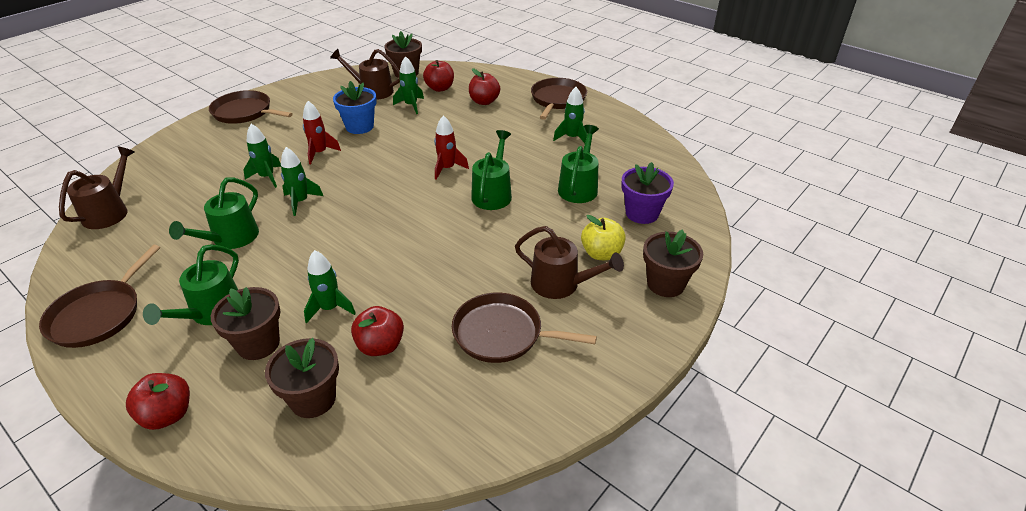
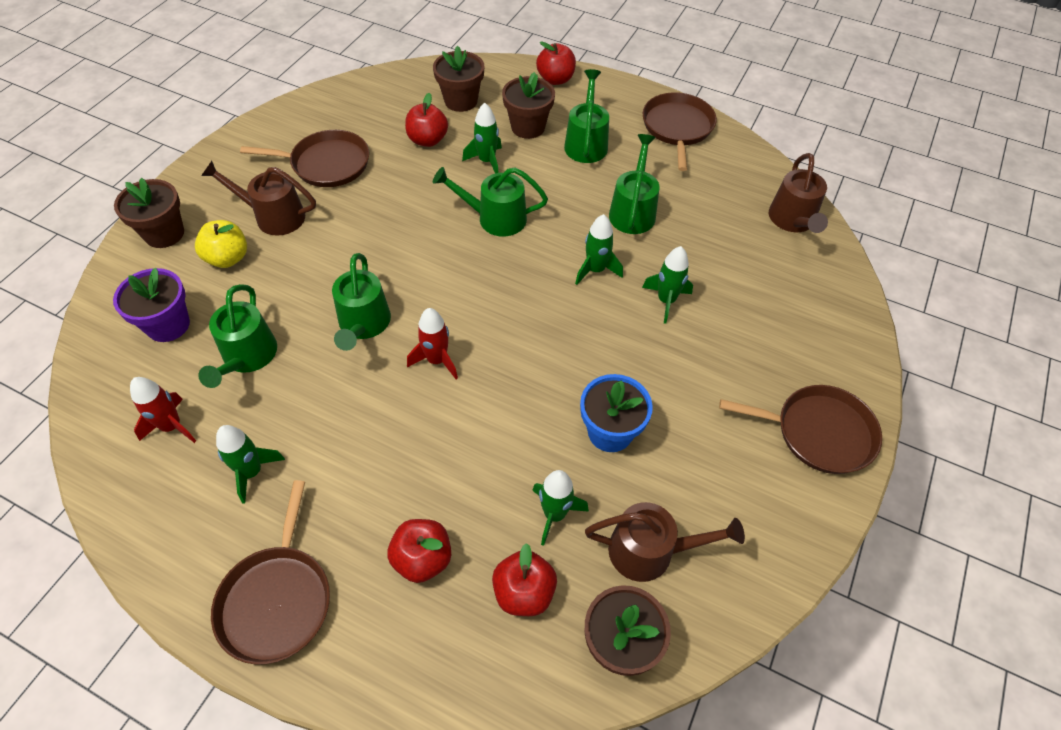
camera: 165 degrees right, 15 degrees up
(320, 153) = (630, 358): red rocket -> red rocket (172, 426)
(355, 251) = (494, 218): none -> green watering can

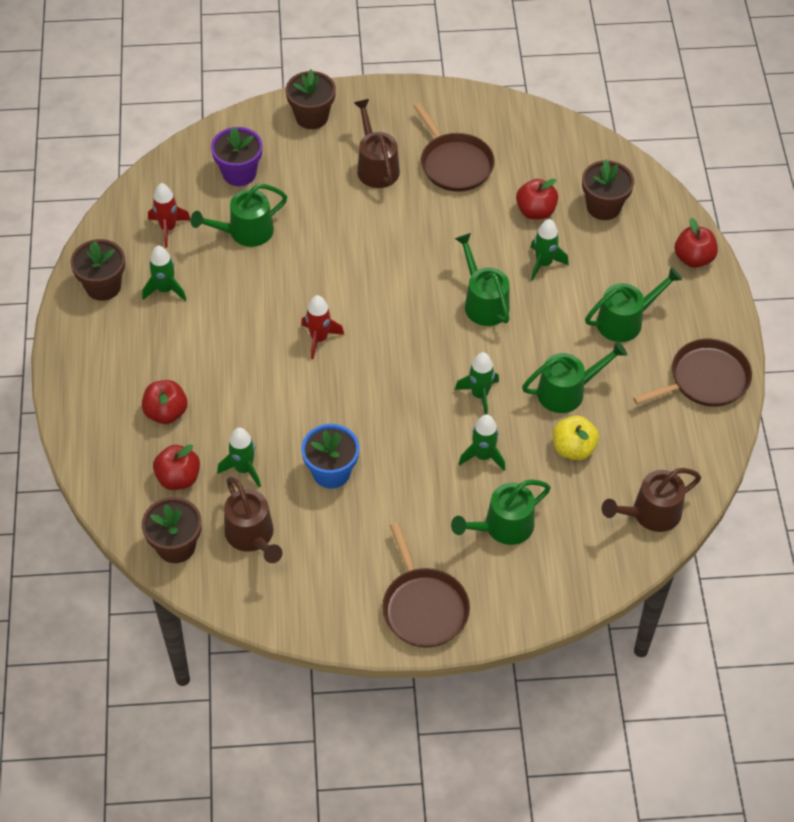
camera: 60 degrees right, 0 degrees up
(228, 258) = (318, 166): yellow apple -> yellow apple (573, 448)
(277, 600) = (95, 354): brown pan -> none
(363, 325) = (318, 279): green watering can -> green watering can (502, 527)
(528, 127) = (610, 270): brown flower pot -> brown flower pot (103, 286)

